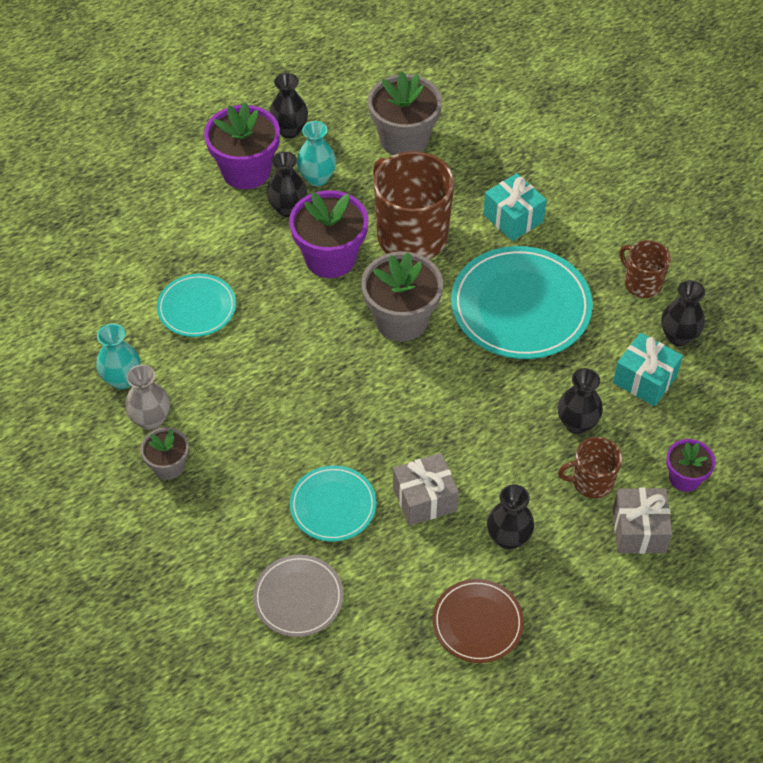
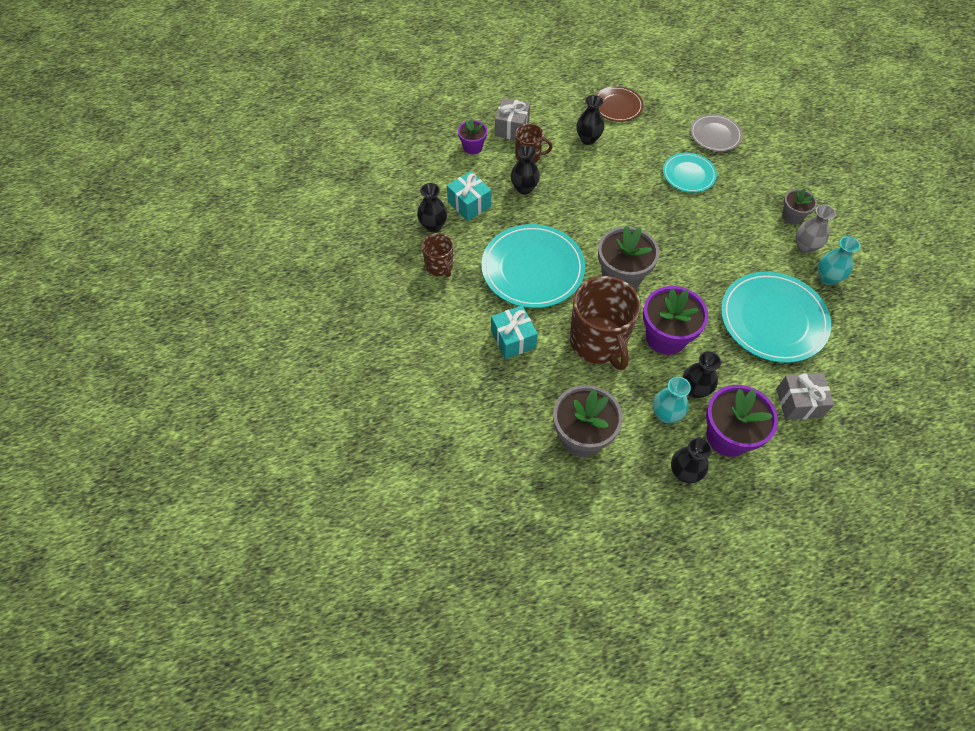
camera: 165 degrees left, 5 degrees up
(197, 308) = (773, 319): turquoise plate -> turquoise plate, size x1.78
(424, 499) = (632, 167): grey gift -> grey gift (799, 403)

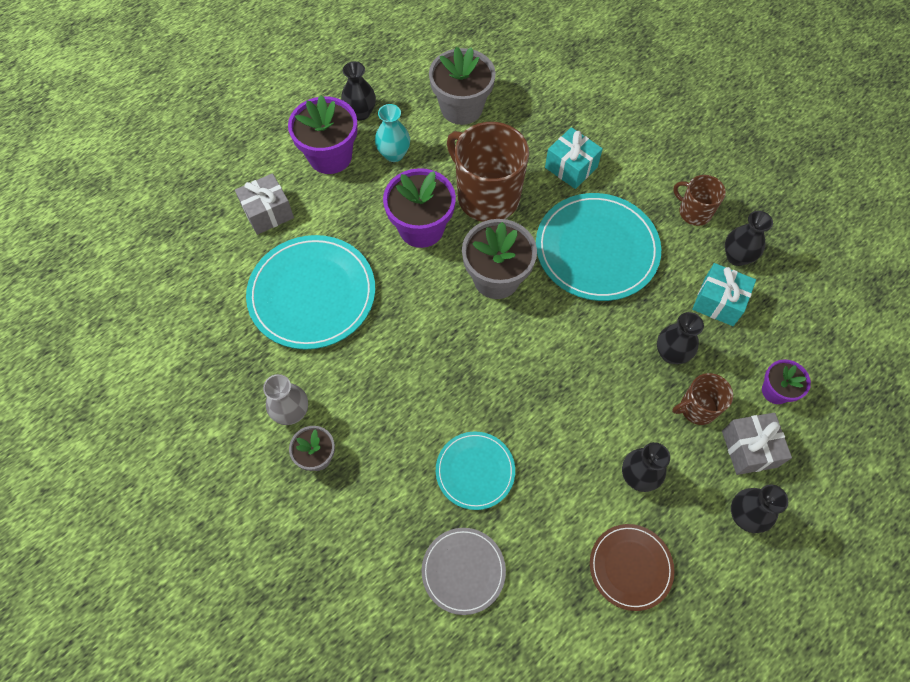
camera: 155 degrees right, 5 degrees up
(694, 390) = (374, 186): black vase -> black vase (744, 516)
(827, 278) = (257, 376): turquoise vase -> none

